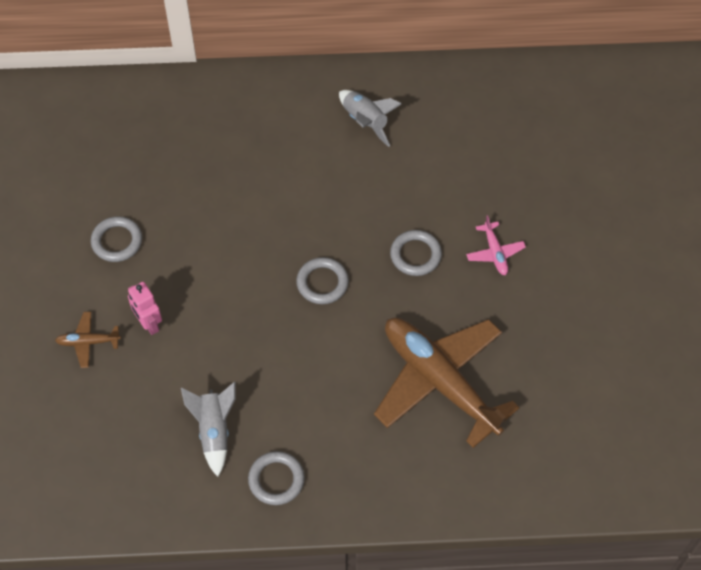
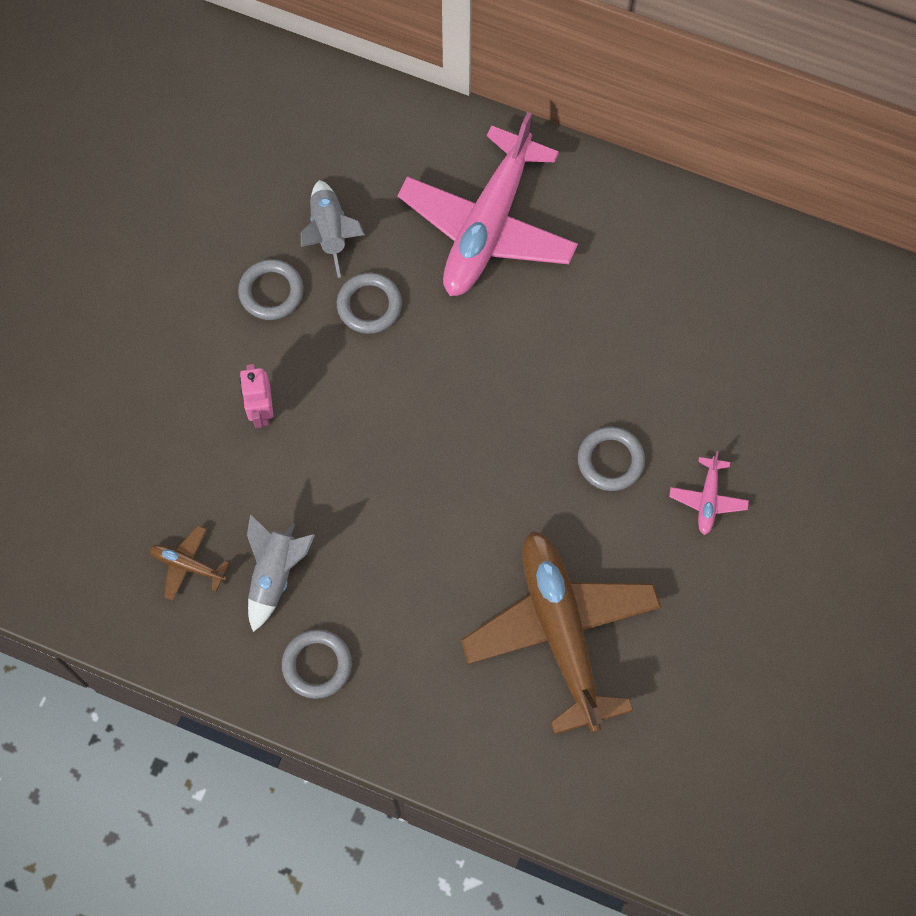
camera: 25 degrees right, 10 degrees up
(88, 342) = (184, 403): brown plane -> brown plane (188, 565)
(252, 138) = (488, 226): none -> pink plane
(322, 283) = (483, 447): grey ring -> grey ring (369, 305)
(365, 121) = (634, 260): grey rocket -> grey rocket (330, 232)

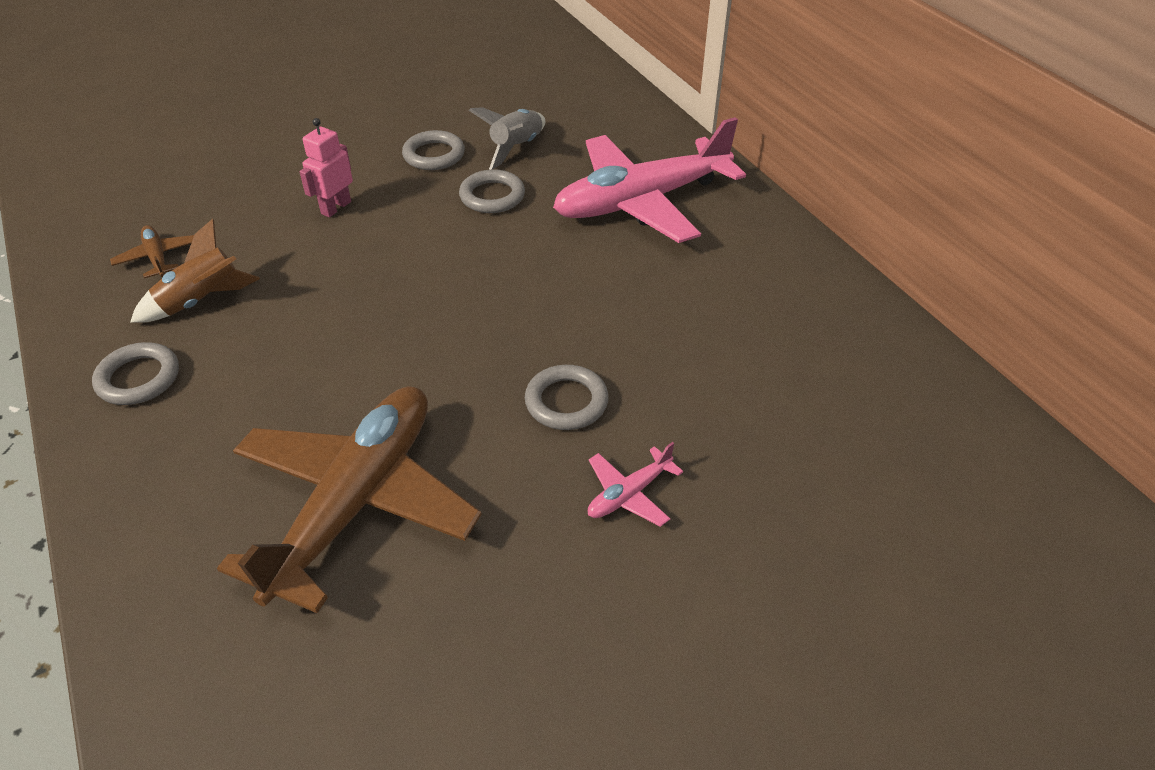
camera: 40 degrees right, 25 degrees down
(275, 575) = (201, 301): grey rocket -> brown rocket

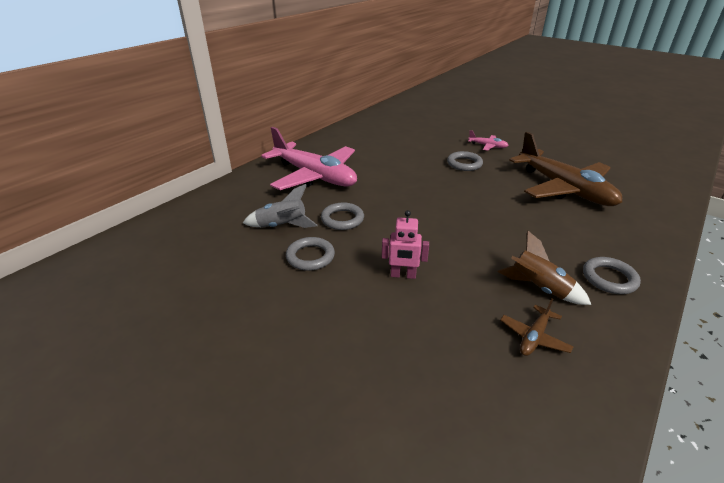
camera: 115 degrees left, 10 degrees down
(356, 502) = (564, 189): brown plane -> brown plane turned 120 degrees counterclockwise

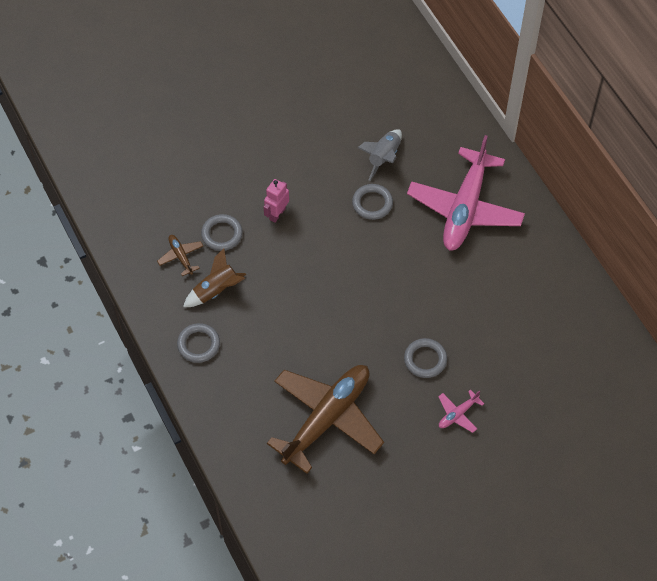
camera: 115 degrees right, 25 degrees up
(310, 257) = (331, 164): grey ring -> grey ring (222, 234)
(314, 176) = (465, 208): pink plane -> pink plane turned 45 degrees counterclockwise
(564, 189) = (327, 418): brown plane -> brown plane turned 135 degrees clockwise

